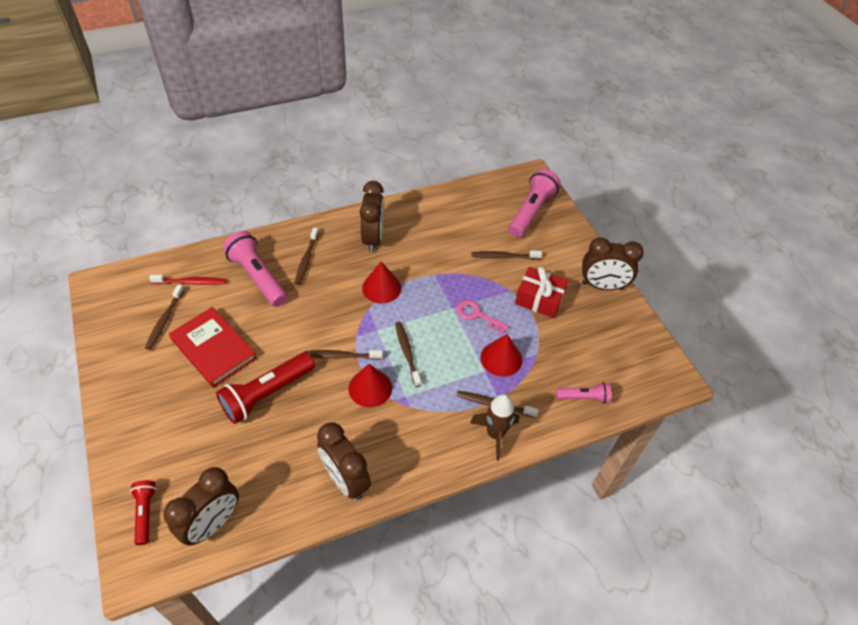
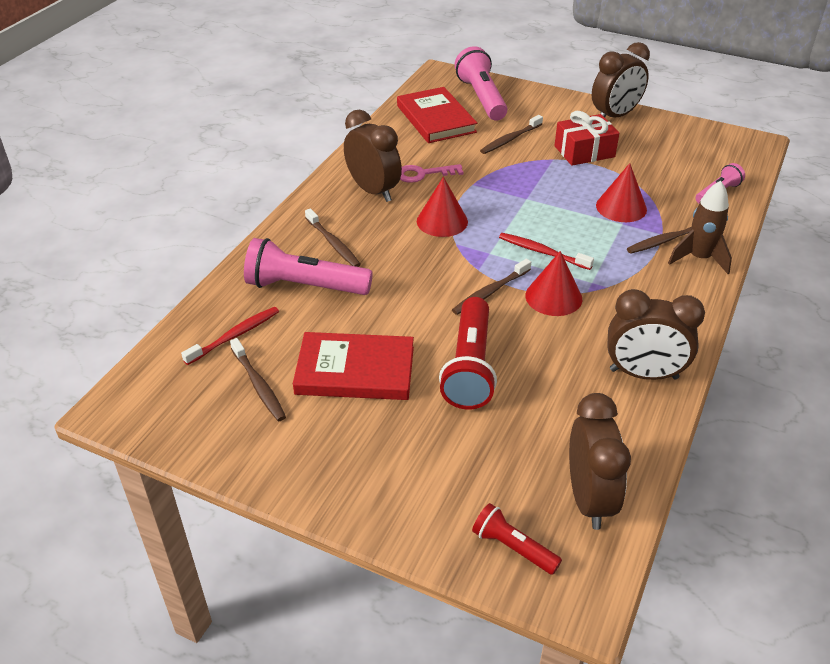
camera: 40 degrees left, 10 degrees down
(407, 353) = (543, 252): brown toothbrush -> red toothbrush
(477, 315) = (555, 191): pink key -> pink key (423, 174)
(479, 209) = (436, 119): none -> red book

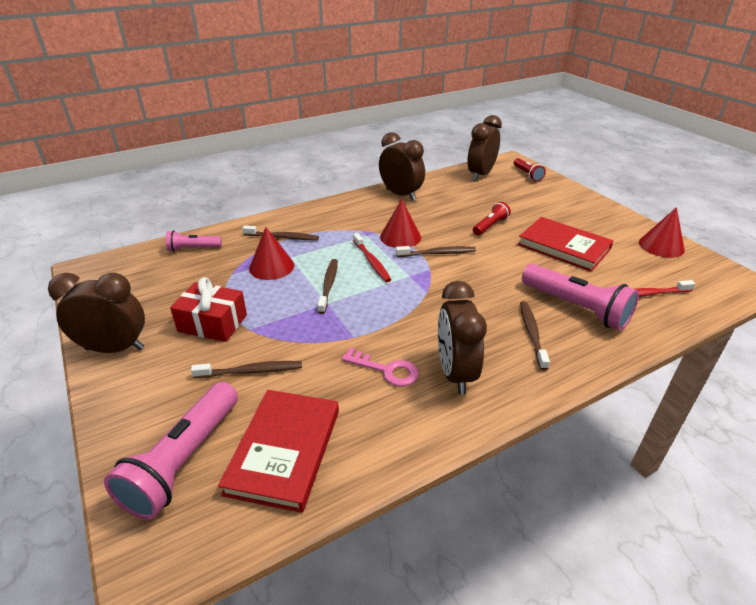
camera: 145 degrees left, 5 degrees down
(258, 385) = (634, 261): brown toothbrush -> brown toothbrush (328, 285)
(442, 221) = (419, 313): red cone -> red cone (661, 246)
(469, 367) = (490, 226): red flashlight -> red flashlight, size x0.55
(699, 258) = (283, 222): brown rocket -> none

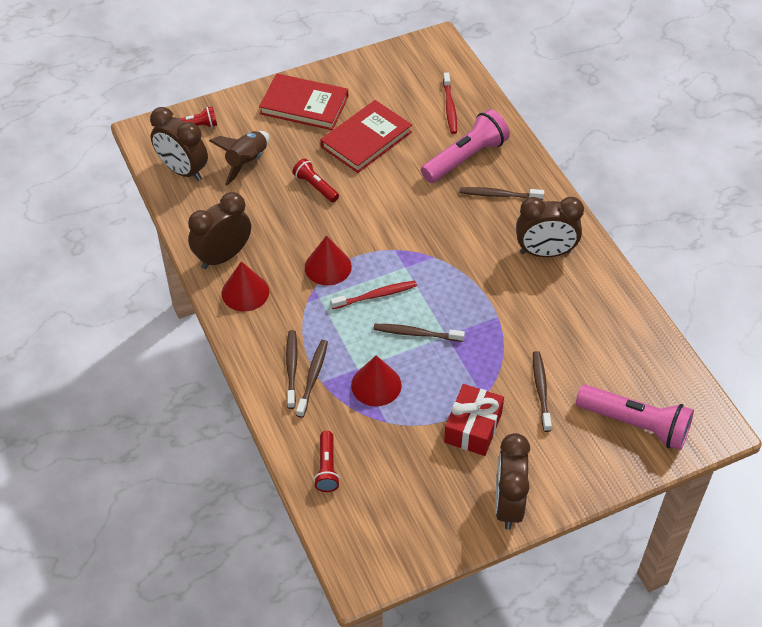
camera: 85 degrees left, 15 degrees up
(193, 248) = (327, 468): pink flashlight -> red flashlight
(284, 451) = (624, 362): red book -> red book (304, 105)
(386, 370) = (541, 296): pink key -> none
(437, 253) = (366, 239): brown toothbrush -> brown toothbrush (291, 368)
(502, 196) = (247, 162): none -> brown rocket
(661, 246) = (373, 70): red cone -> red cone (245, 292)

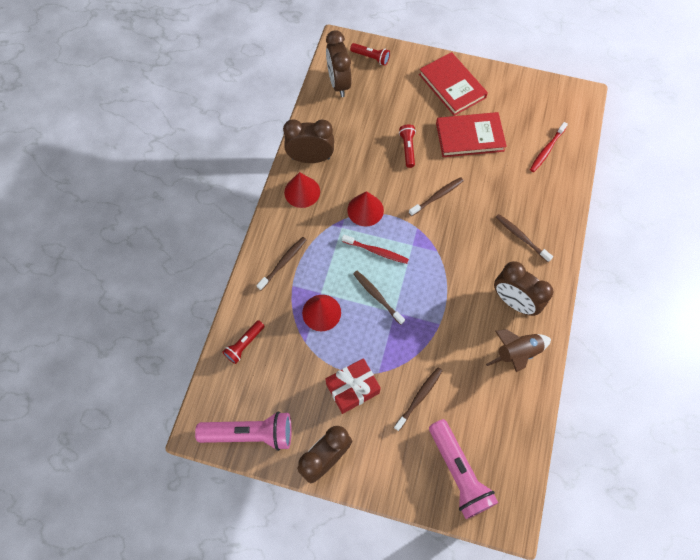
camera: 40 degrees right, 15 degrees up
(247, 162) = (381, 103): brown rocket -> brown rocket (517, 353)
(313, 377) = (289, 278): brown toothbrush -> brown toothbrush (437, 196)
(465, 158) = (523, 194): pink flashlight -> pink flashlight (250, 434)

